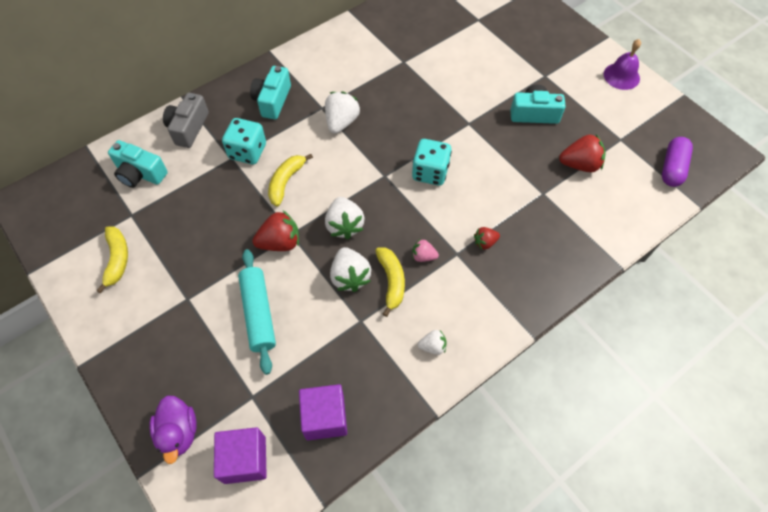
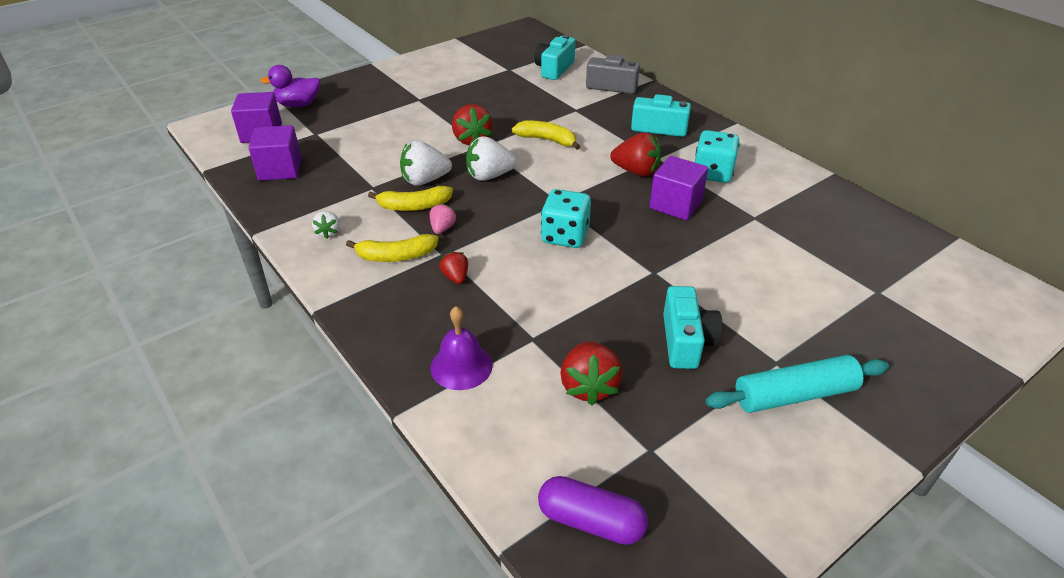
camera: 90 degrees right, 20 degrees down
(117, 259) = (463, 68): yellow banana -> yellow banana (396, 256)
(247, 152) = (585, 117): turquoise dice -> turquoise dice (712, 173)
(258, 313) = (395, 132): turquoise rolling pin -> turquoise rolling pin (794, 395)
(341, 122) = (636, 171): white strawberry -> red strawberry
(388, 102) = (675, 204): none -> purple cube
(621, 76) = (813, 475): purple bell -> purple bell (461, 366)

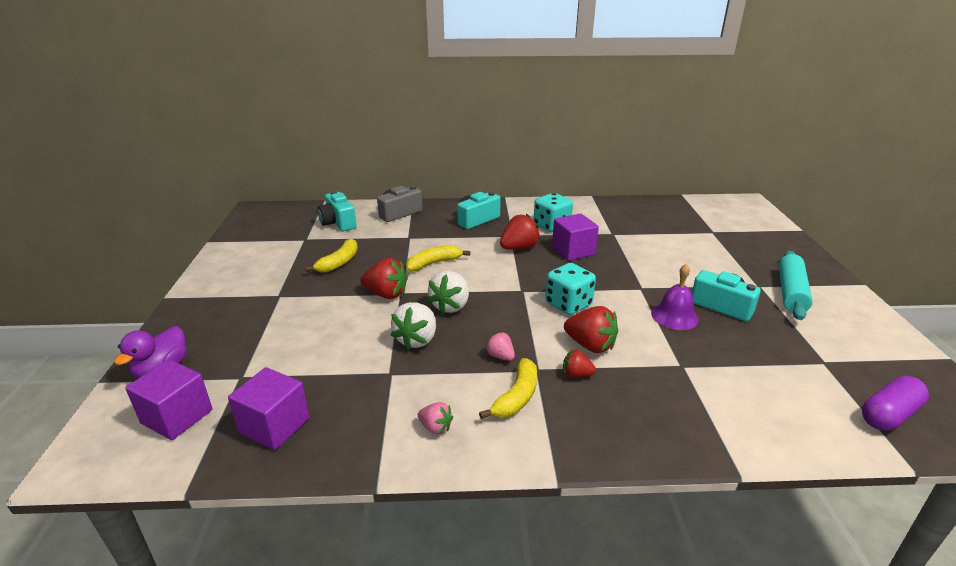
camera: 55 degrees left, 10 degrees down
(329, 232) = (435, 427): white strawberry -> pink strawberry
(414, 206) = (450, 360): yellow banana -> yellow banana (339, 262)
(461, 366) = (695, 414): purple bell -> purple bell (674, 316)
(589, 386) = (750, 361): red strawberry -> red strawberry (590, 345)

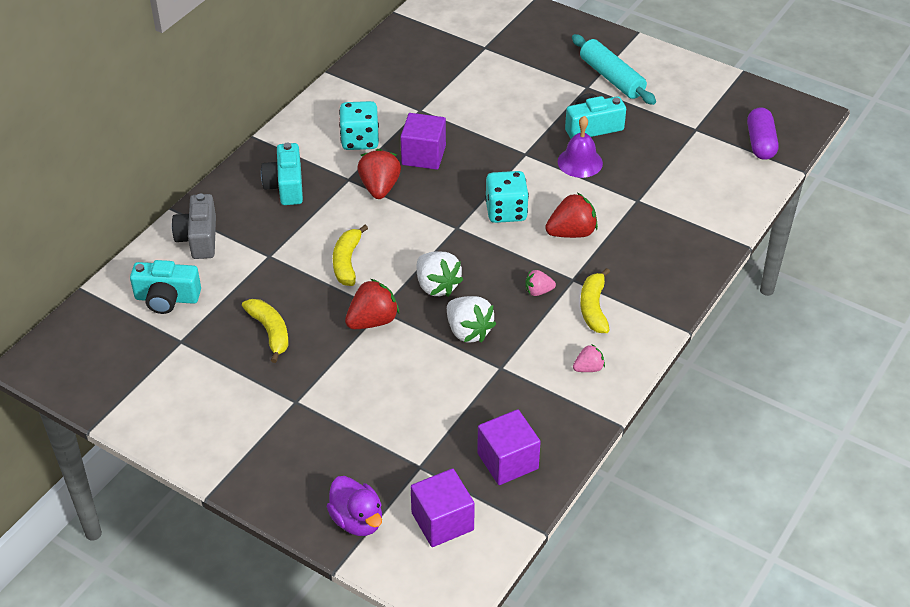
camera: 55 degrees left, 15 degrees up
(516, 397) = (593, 308): yellow banana -> yellow banana turned 150 degrees counterclockwise
(576, 374) = (597, 261): red strawberry -> none

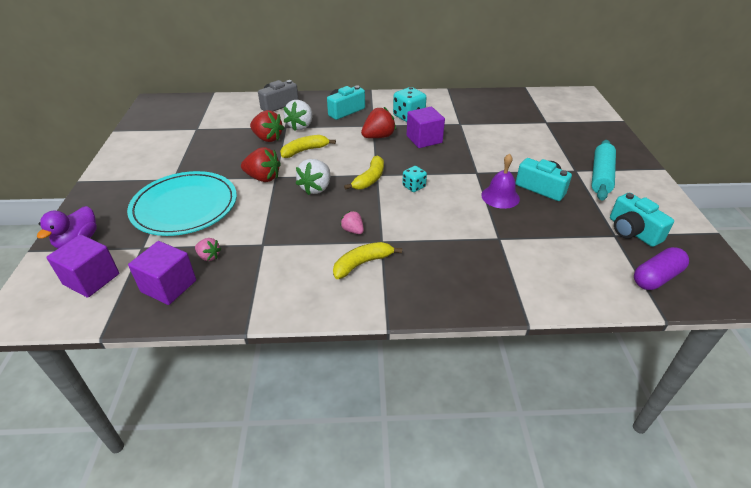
camera: 55 degrees right, 5 degrees down
(167, 298) = (225, 113): turquoise camera -> turquoise camera (632, 231)
(270, 332) = (225, 150): yellow banana -> yellow banana (370, 179)
(370, 408) = (185, 206): none -> turquoise plate
(468, 331) = (286, 216): white strawberry -> white strawberry (300, 126)
(506, 211) = (414, 186): turquoise dice -> turquoise dice, size x0.60
(571, 233) = (427, 221): red strawberry -> red strawberry (267, 138)
(588, 368) = (296, 287): pink strawberry -> pink strawberry (209, 256)

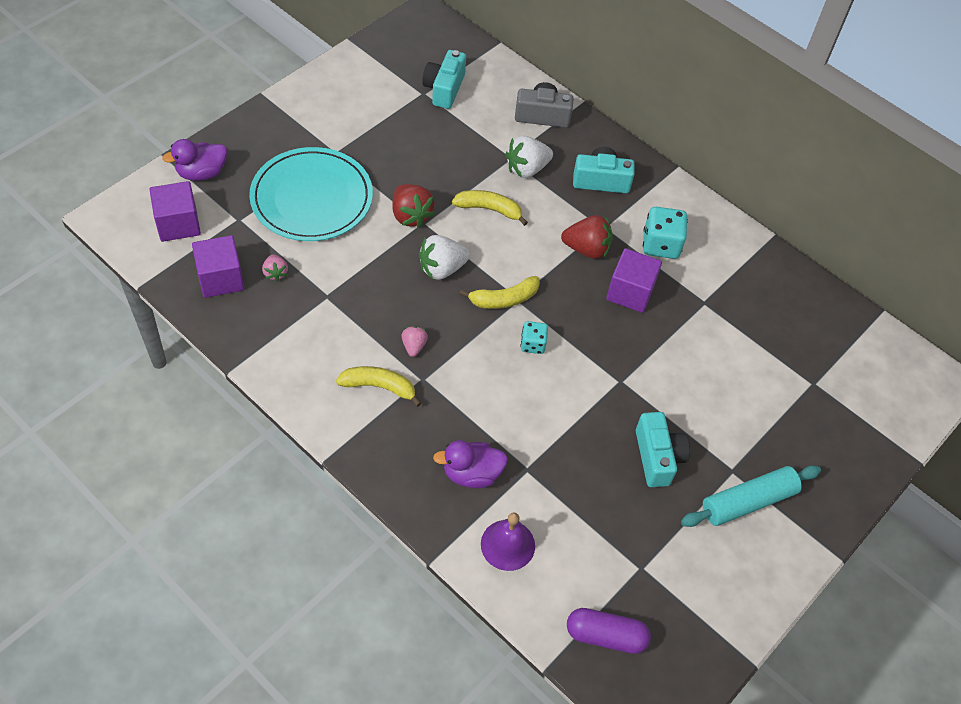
camera: 40 degrees right, 15 degrees up
(267, 138) = (474, 162): red strawberry -> none
(477, 263) = (471, 474): none -> purple duck
(500, 197) = (599, 429): purple bell -> purple bell (507, 545)
(632, 231) = (666, 581): turquoise camera -> turquoise camera (444, 89)

